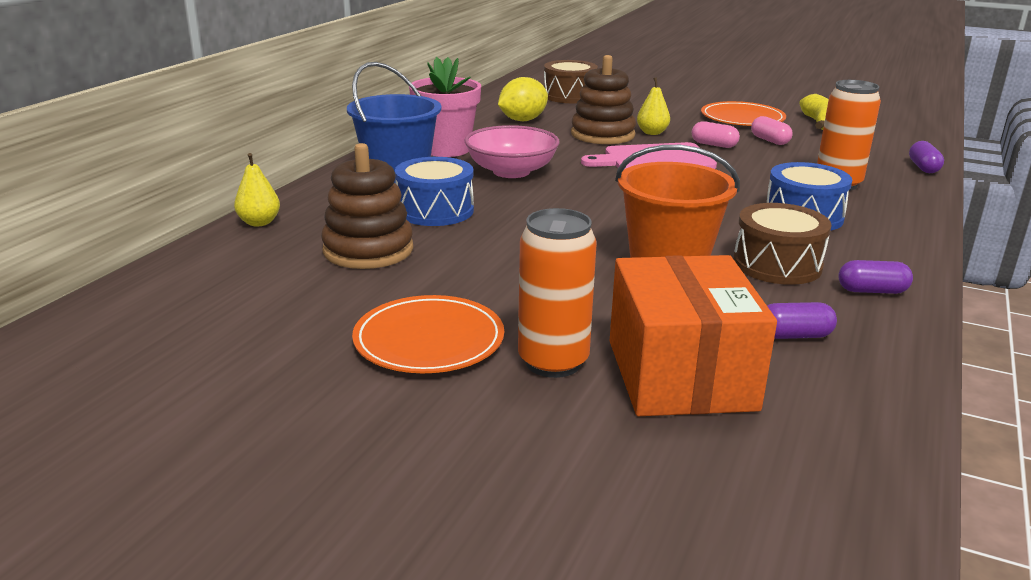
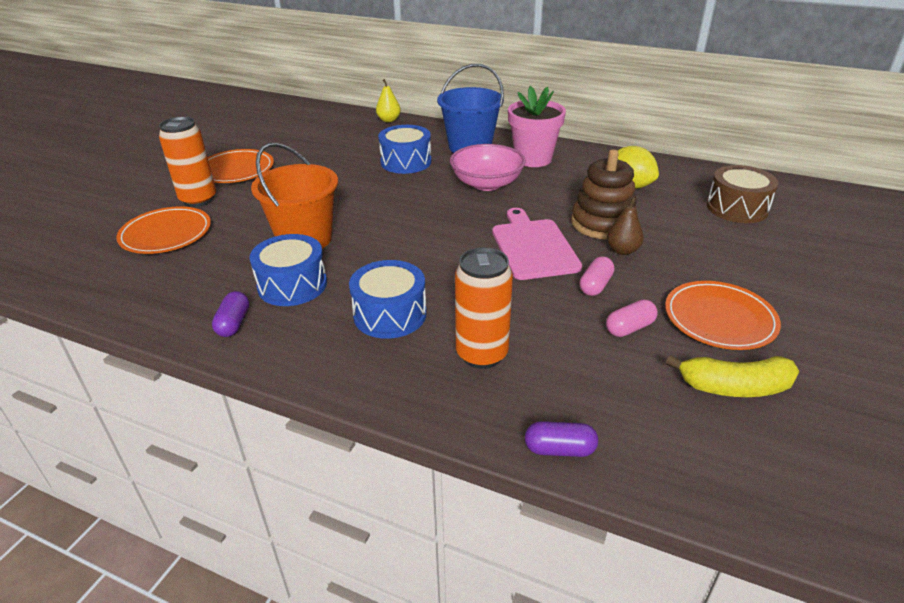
camera: 90 degrees right, 10 degrees up
(368, 250) = (347, 148): brown stacking toy -> none
(652, 133) = (622, 250): yellow pear -> brown pear
(680, 374) = (166, 234): orange box -> orange plate
(777, 264) = (292, 285): brown drum -> blue drum
(794, 335) = (187, 276): purple capsule -> none

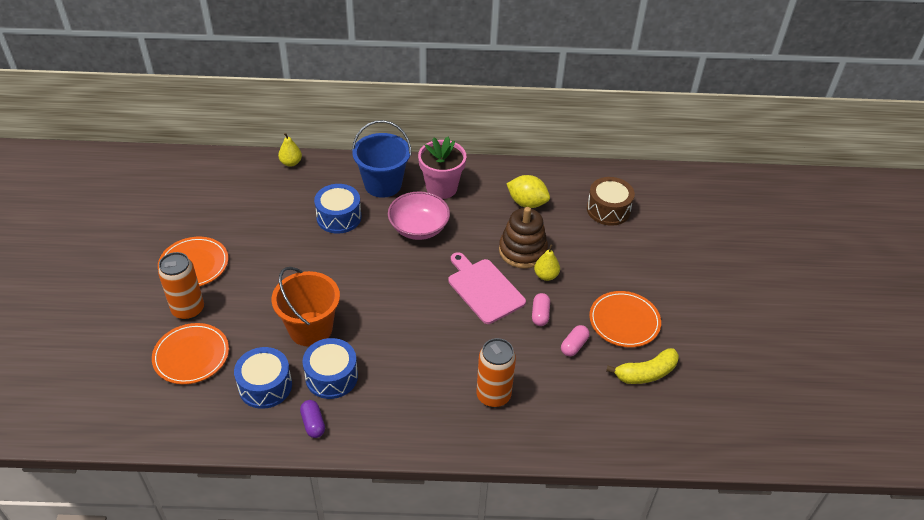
camera: 25 degrees left, 10 degrees up
(390, 314) = (417, 382): blue drum -> blue drum (265, 386)
(559, 449) = (567, 448): purple capsule -> none
(622, 250) = (546, 275): brown pear -> yellow pear

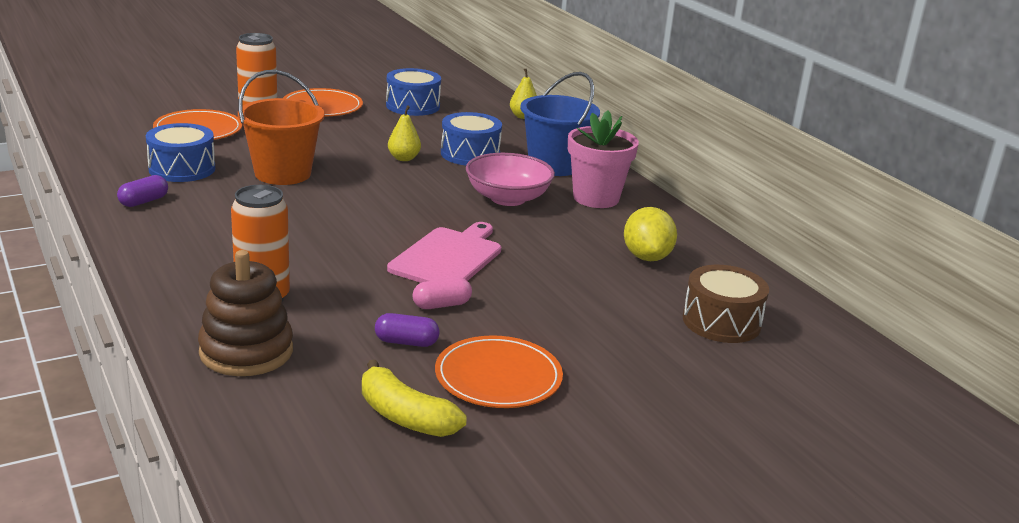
camera: 60 degrees right, 20 degrees down
(331, 377) = (220, 197): blue drum -> blue drum (413, 106)
(522, 251) = (550, 270): brown stacking toy -> brown stacking toy (246, 351)
(546, 275) = (522, 296): yellow pear -> yellow pear (404, 158)
(574, 346) = (406, 342): pink capsule -> purple capsule

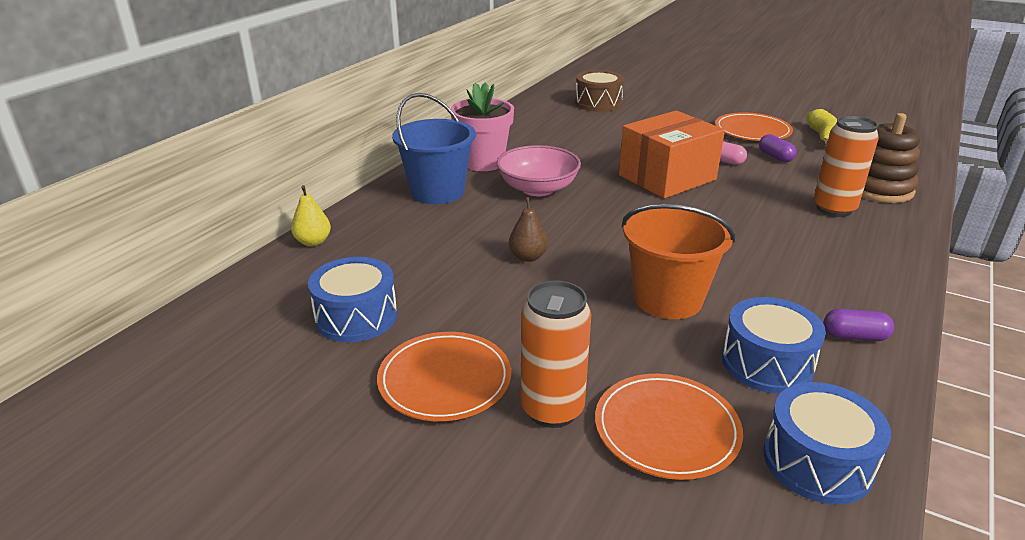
camera: 120 degrees left, 5 degrees up
(404, 158) = (528, 257): yellow pear -> brown pear
(448, 257) = (667, 177): pink cutting board -> orange box
(470, 154) = (466, 232): blue drum -> blue drum (817, 462)
(646, 257) = (554, 130): yellow lemon -> none

